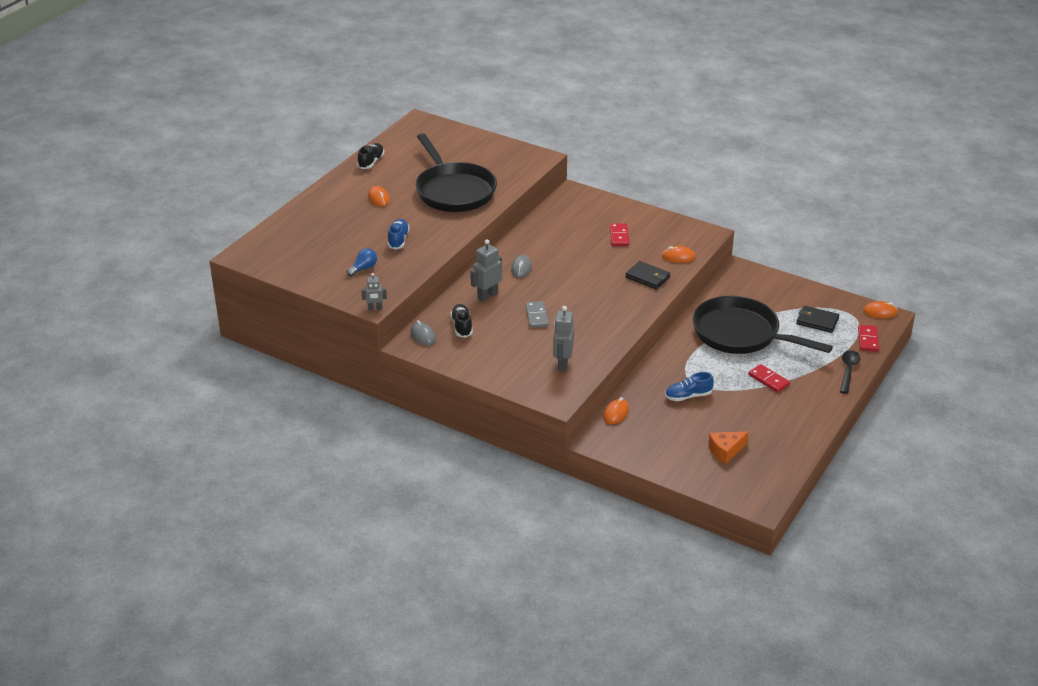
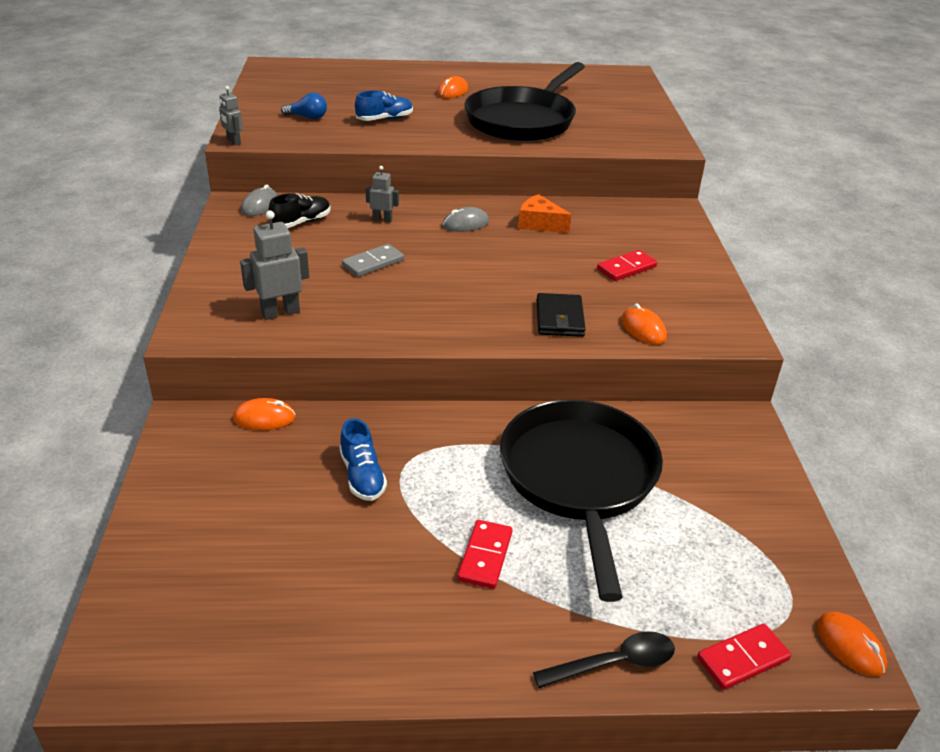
camera: 55 degrees right, 0 degrees up
(371, 162) = (516, 72): black shoe -> none
(487, 296) = (382, 220): grey robot -> grey robot, size x0.61
(688, 396) = (362, 476): blue shoe -> blue shoe turned 150 degrees counterclockwise
(726, 451) = (242, 571): orange cheese -> orange cheese (539, 224)
(817, 321) = (716, 561): black wallet -> none

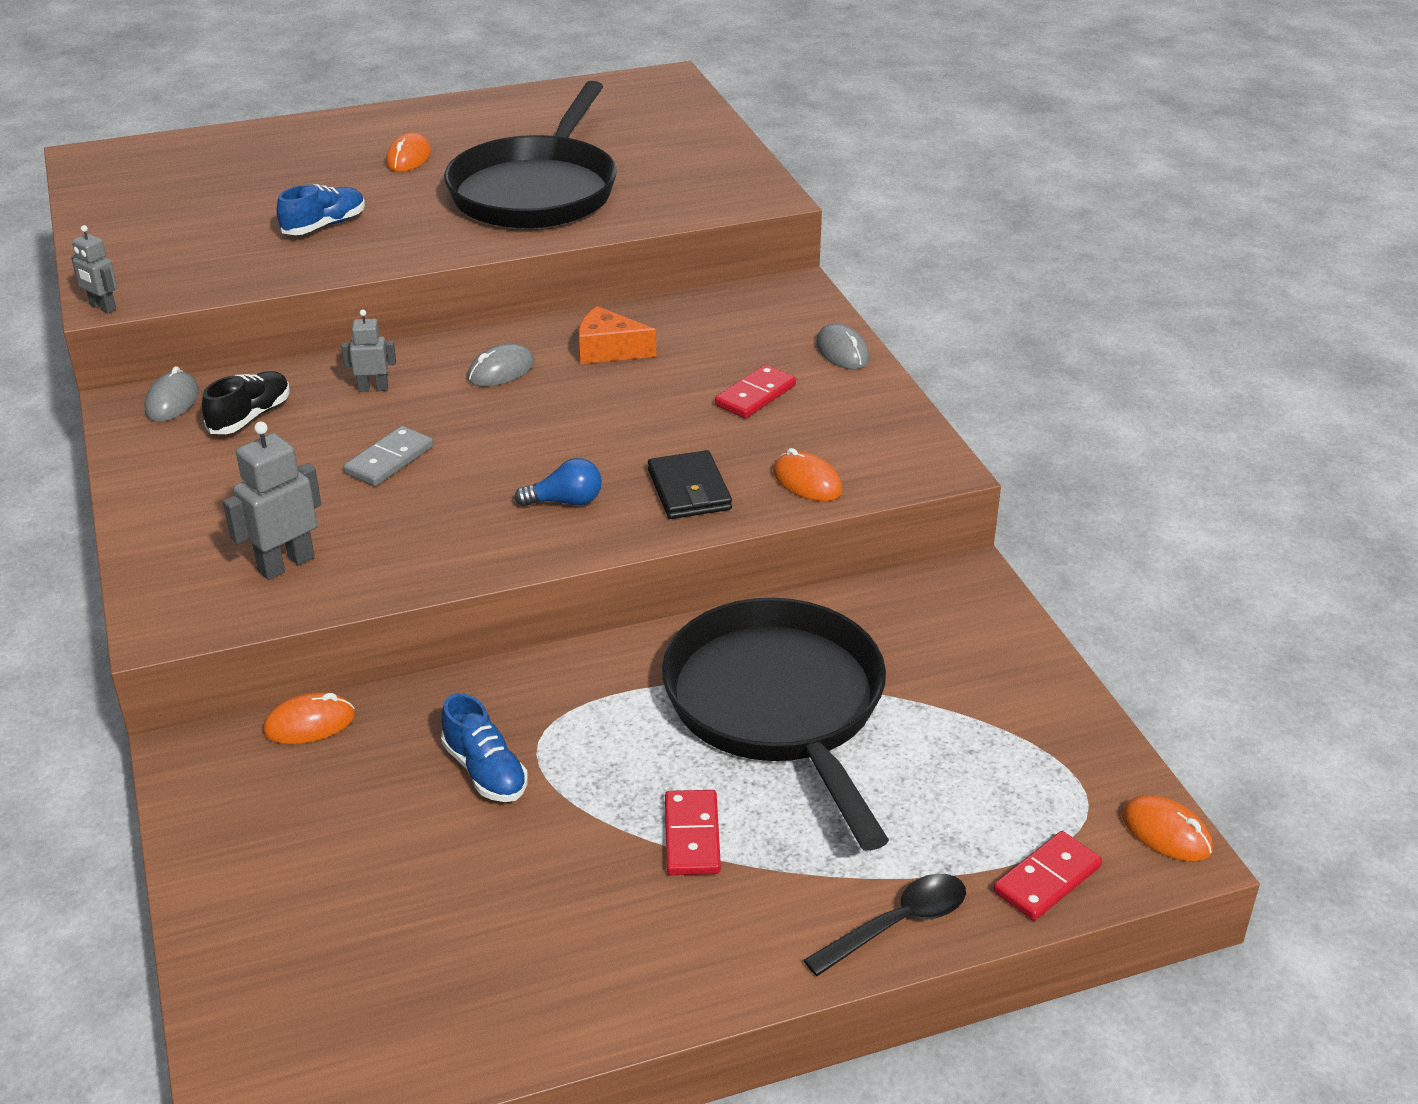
camera: 15 degrees left, 0 degrees up
(307, 117) = (200, 243): blue light bulb -> blue light bulb (565, 501)
(695, 252) = (842, 352): none -> grey mouse

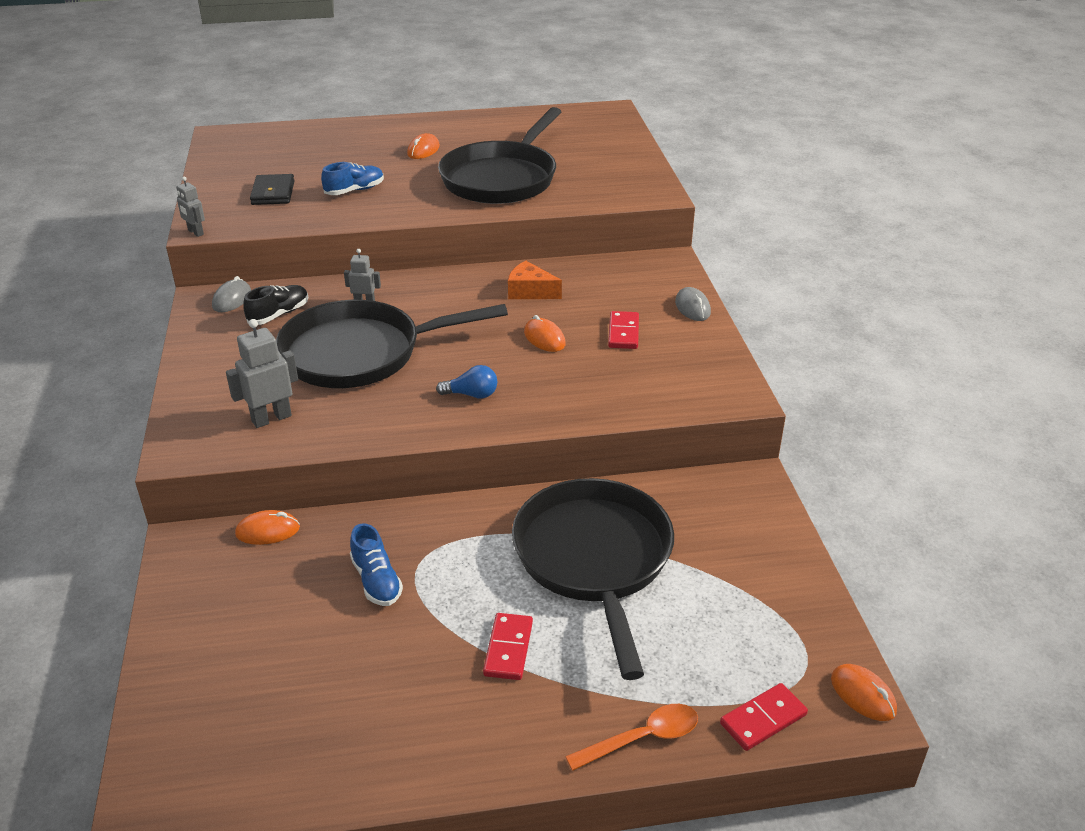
camera: 10 degrees right, 0 degrees up
(389, 460) = (361, 353): grey domino -> black pan
(501, 371) = (453, 299): grey mouse -> none
(689, 490) = (560, 395): black wallet -> black wallet (273, 193)
(755, 395) = (623, 332): red domino -> red domino turned 45 degrees counterclockwise
(807, 482) = (644, 398): orange mouse -> orange mouse (544, 338)
(897, 924) = (642, 738): black spoon -> orange spoon

